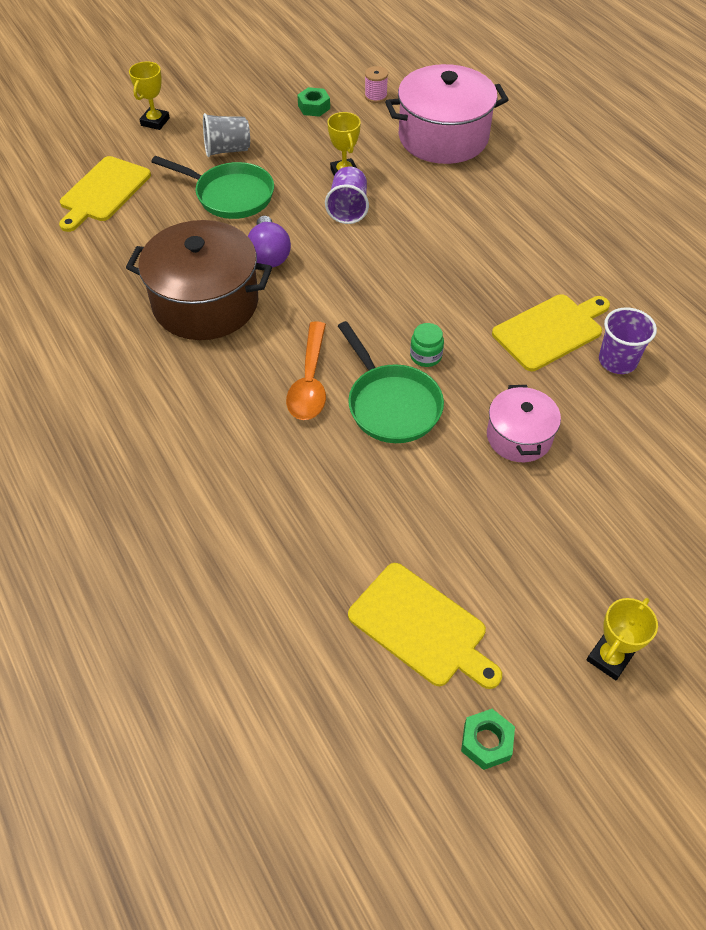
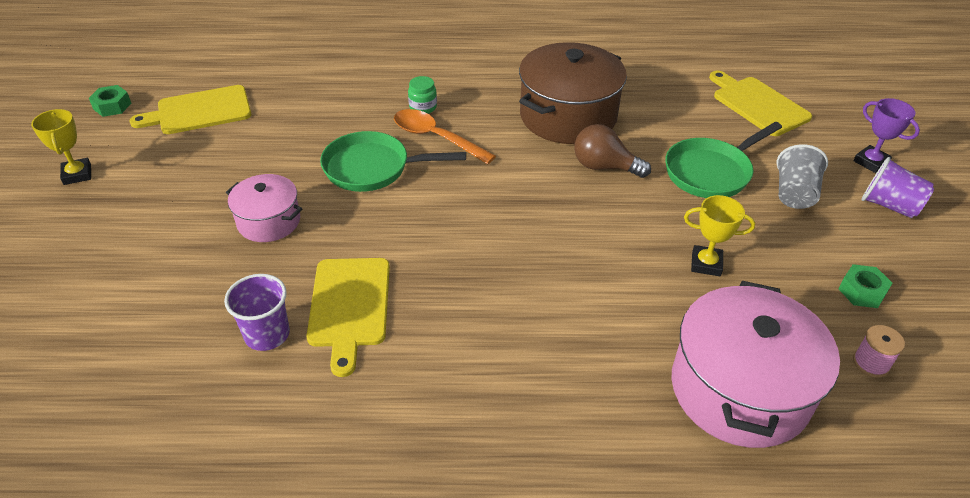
camera: 120 degrees right, 10 degrees down
(155, 122) = (871, 162): yellow trophy -> purple trophy
(269, 255) = (604, 167): purple light bulb -> brown light bulb
(348, 209) = (640, 242): purple cup -> purple cup (889, 205)
(426, 356) = (401, 208): green jar -> green jar (423, 107)

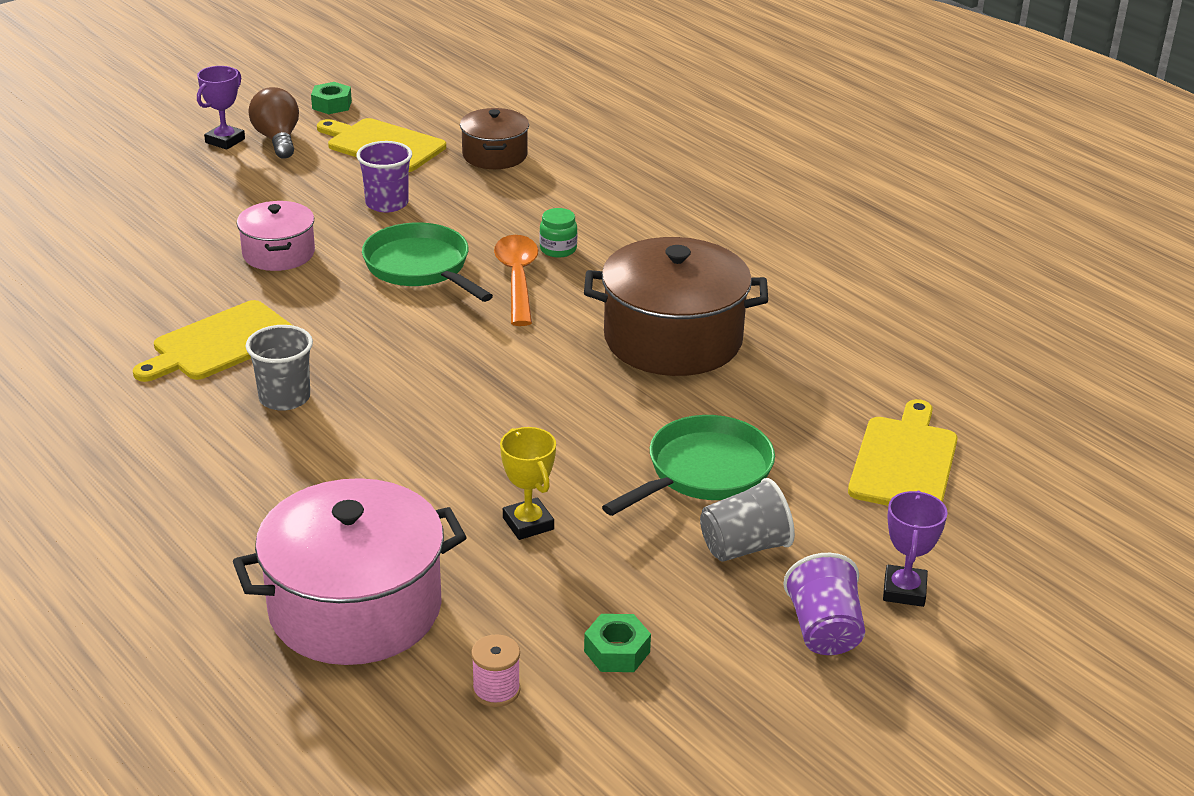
camera: 50 degrees right, 10 degrees down
(77, 174) = (225, 141): yellow trophy -> purple trophy
(267, 334) = (143, 321): purple cup -> purple cup (387, 203)
(282, 76) = (495, 155): none -> brown pot
(457, 306) = (284, 398): none -> grey cup
(604, 167) = (611, 398): brown light bulb -> brown light bulb (277, 139)
(711, 172) = (703, 472): green pan -> green pan turned 120 degrees clockwise

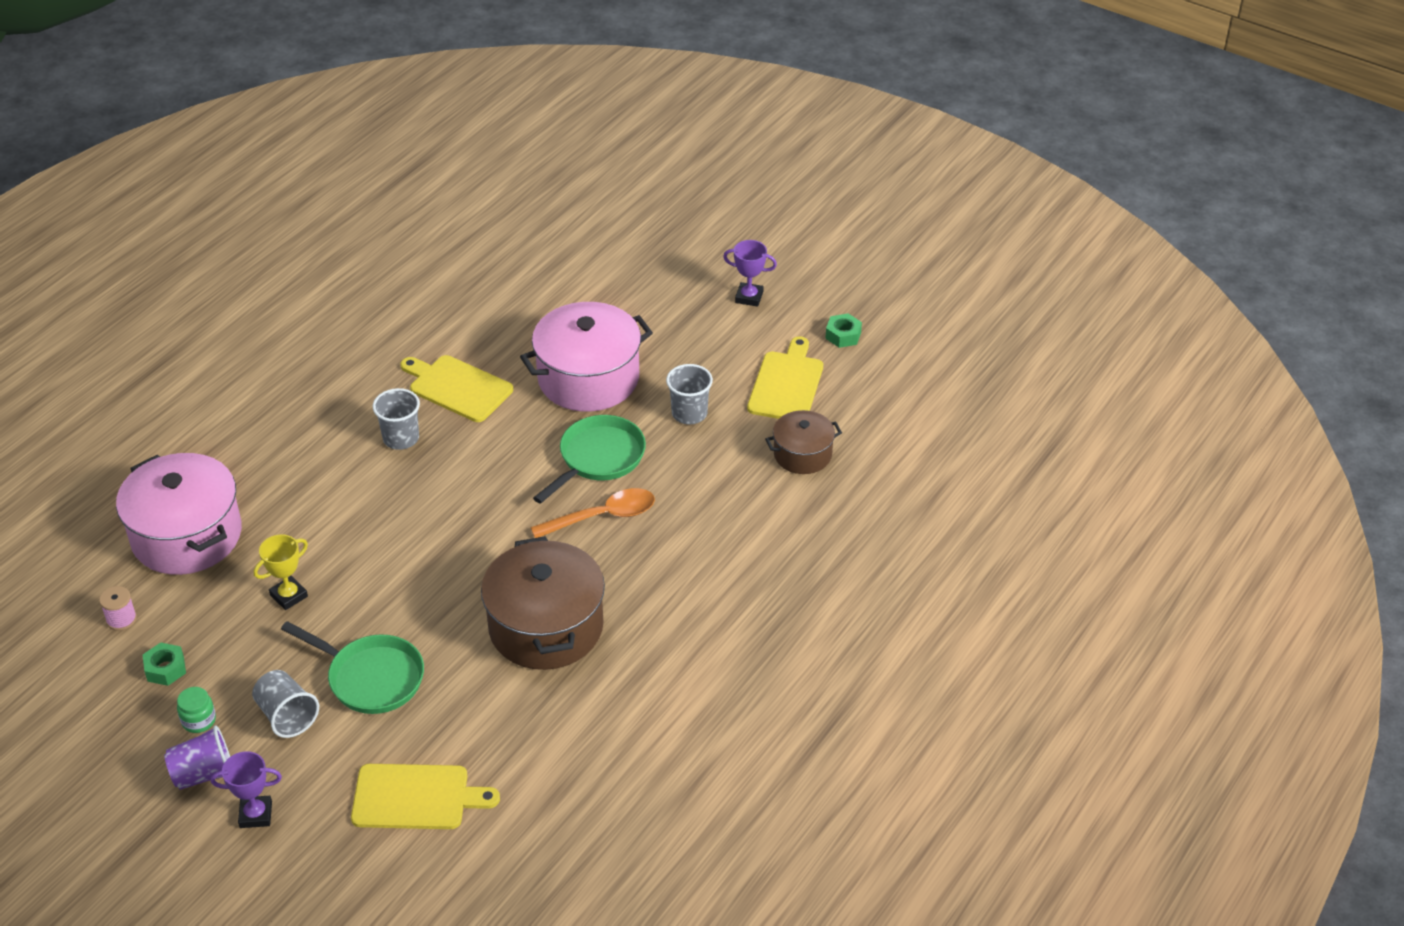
camera: 75 degrees right, 10 degrees up
(277, 139) = (766, 324): brown light bulb -> none
(278, 253) = (588, 378): pink pot -> pink pot, size x1.81
(387, 203) = (689, 413): purple cup -> grey cup
(558, 249) = (659, 530): green jar -> green jar (199, 720)

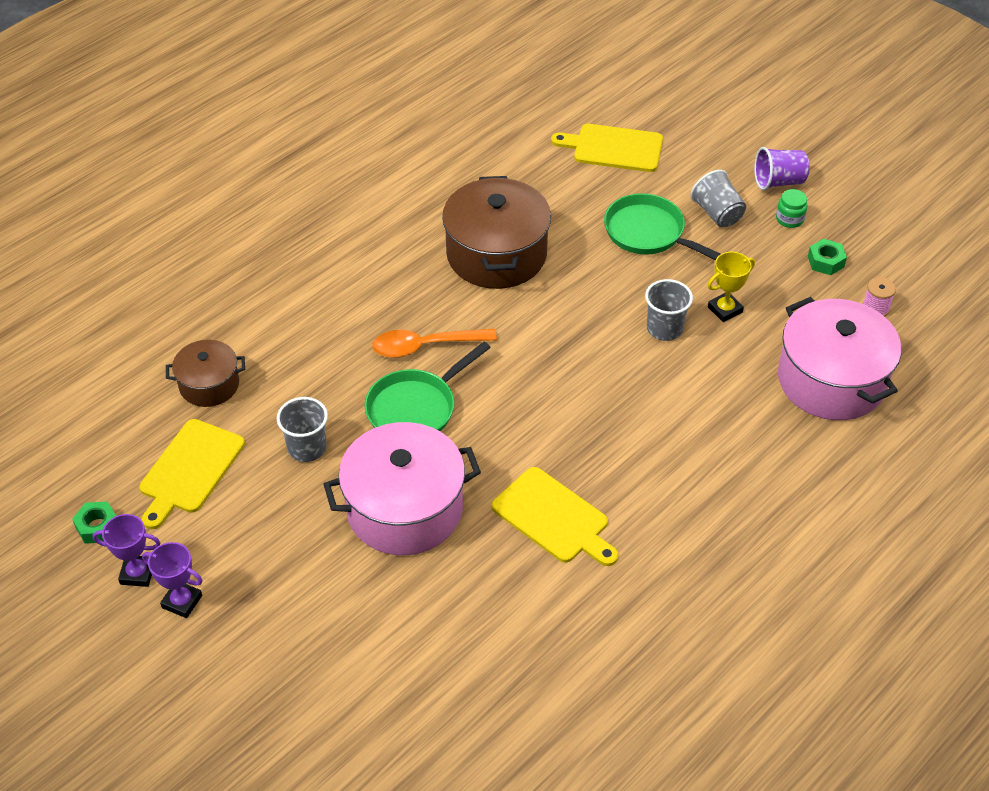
camera: 170 degrees left, 5 degrees up
(256, 814) = (734, 151): purple trophy -> purple trophy (137, 573)
(401, 438) = (619, 460): grey cup -> grey cup (664, 329)

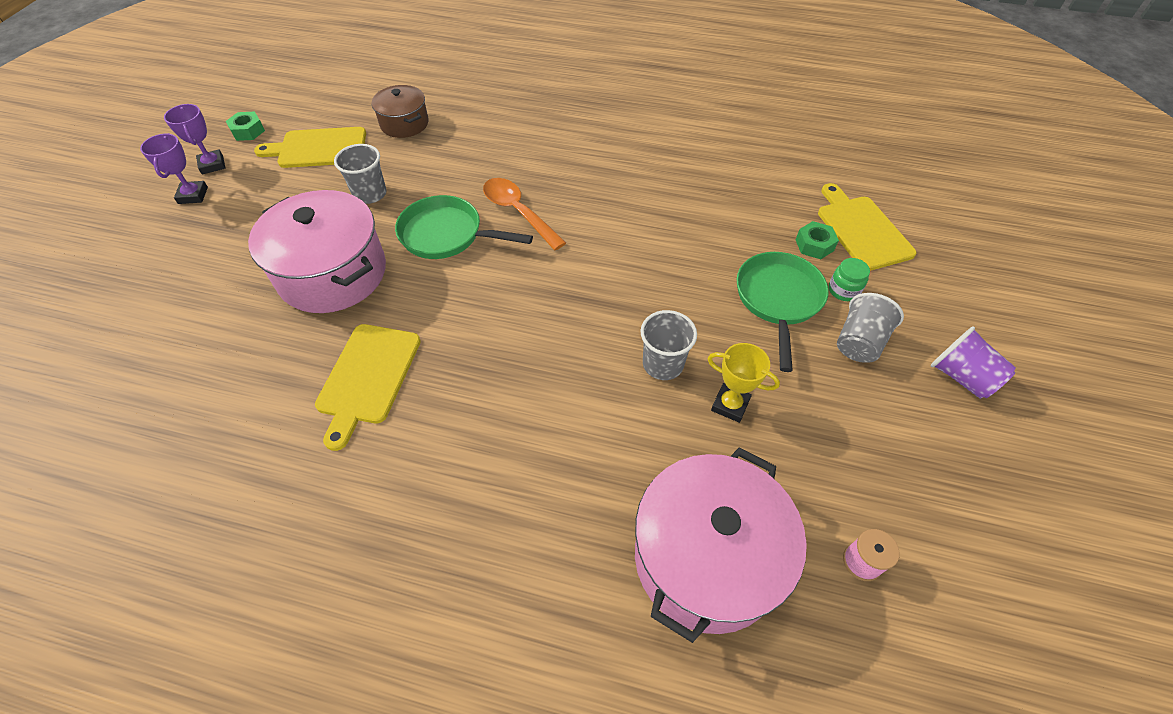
camera: 60 degrees right, 5 degrees up
(496, 254) = (656, 210): brown pot -> none
(789, 219) = (916, 410): green jar -> green jar (843, 290)
(825, 261) = (887, 474): green nut -> green nut (814, 245)

